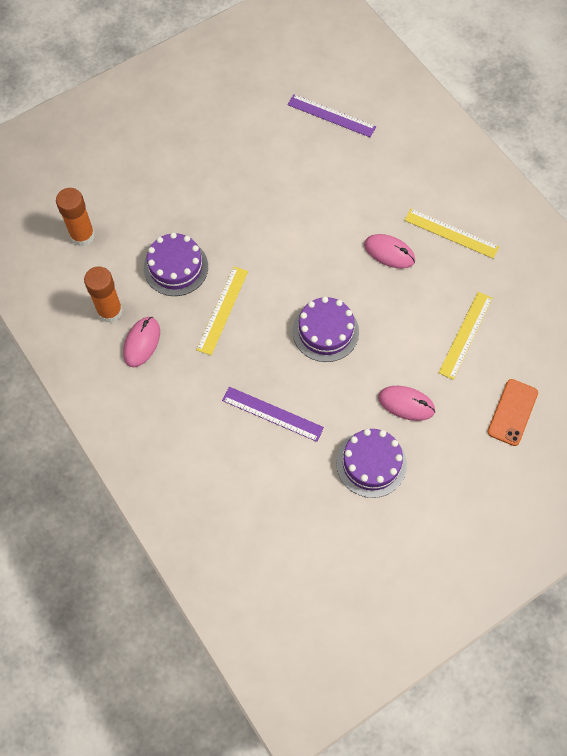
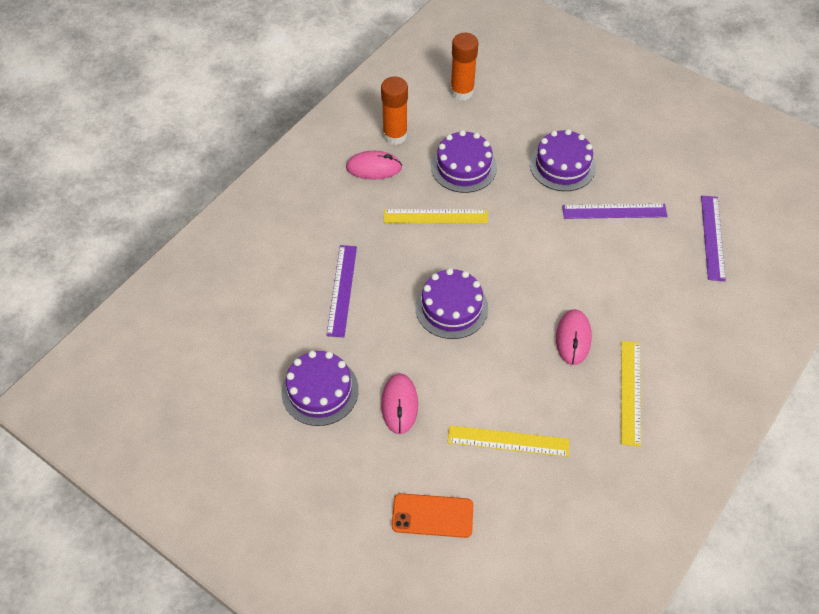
camera: 70 degrees right, 10 degrees down
(210, 190) = (562, 165): none -> purple cake
(276, 172) = (614, 211): none -> purple ruler

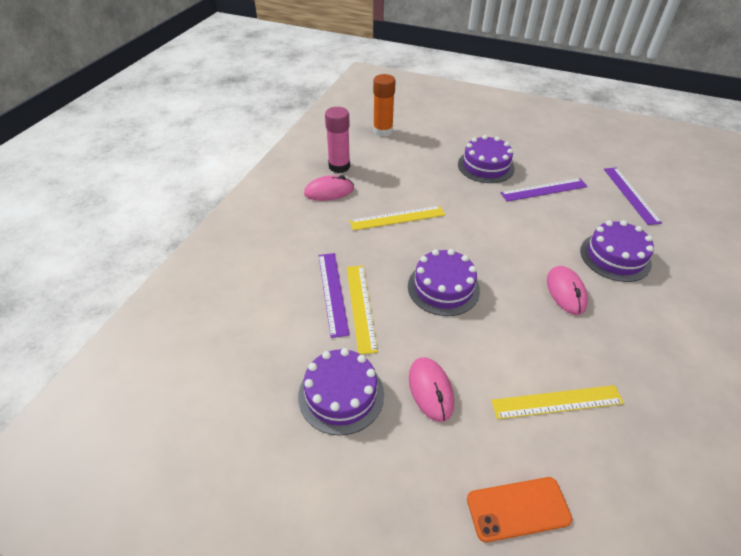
camera: 15 degrees left, 10 degrees down
(395, 135) = (339, 166): orange glue stick -> pink glue stick
(463, 167) = (406, 179): purple cake -> purple cake (615, 257)
(630, 392) = (643, 328): yellow ruler -> yellow ruler (360, 307)

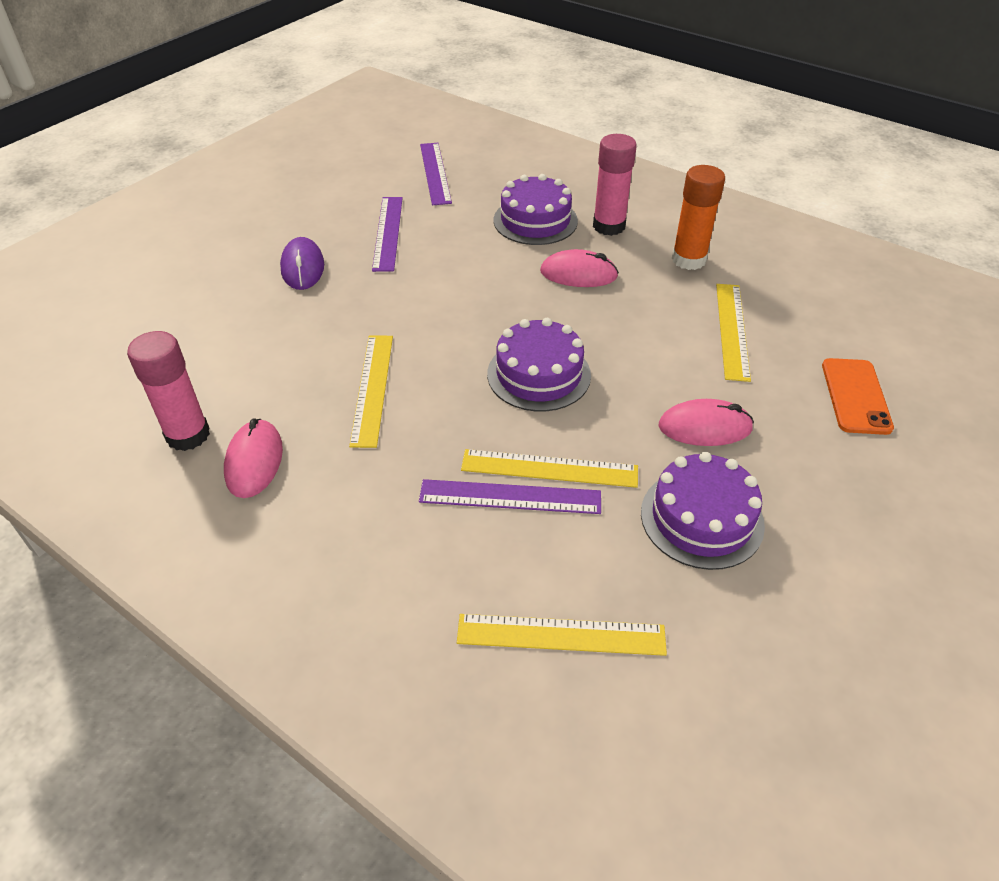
camera: 75 degrees left, 0 degrees up
(239, 332) = (561, 635): none -> yellow ruler
(383, 131) = (120, 356): orange glue stick -> orange glue stick (688, 260)
(485, 166) = (302, 267): purple cake -> purple mouse
(630, 195) = (435, 173): purple ruler -> purple ruler turned 75 degrees clockwise
(643, 301) = (609, 226): none -> pink glue stick

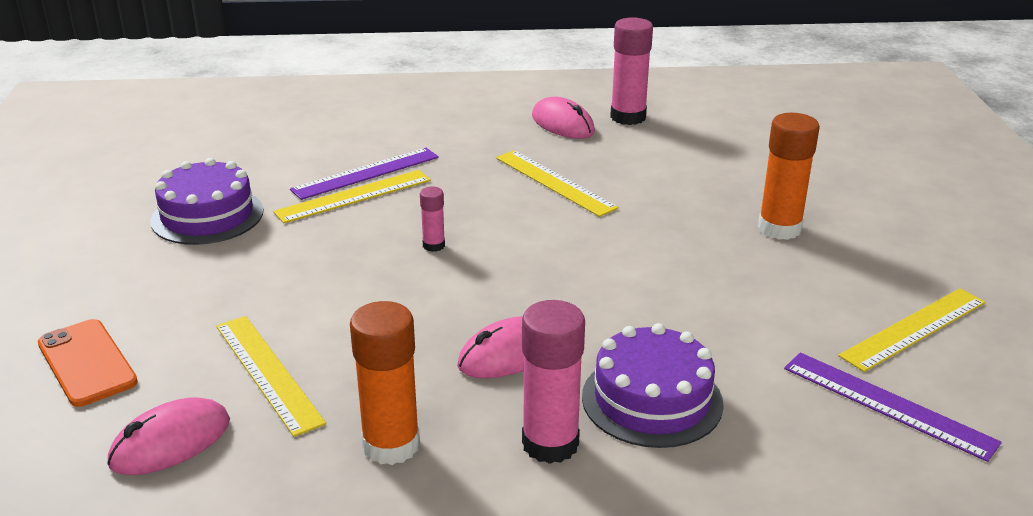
camera: 140 degrees right, 15 degrees down
(302, 267) = (779, 228): purple mouse -> orange glue stick
(388, 233) = (777, 297): purple ruler -> none
(539, 374) = (433, 245): purple cake -> pink glue stick
(561, 635) = (267, 138): yellow ruler -> yellow ruler (914, 328)
(705, 427) = (241, 271): pink mouse -> pink mouse (170, 442)

